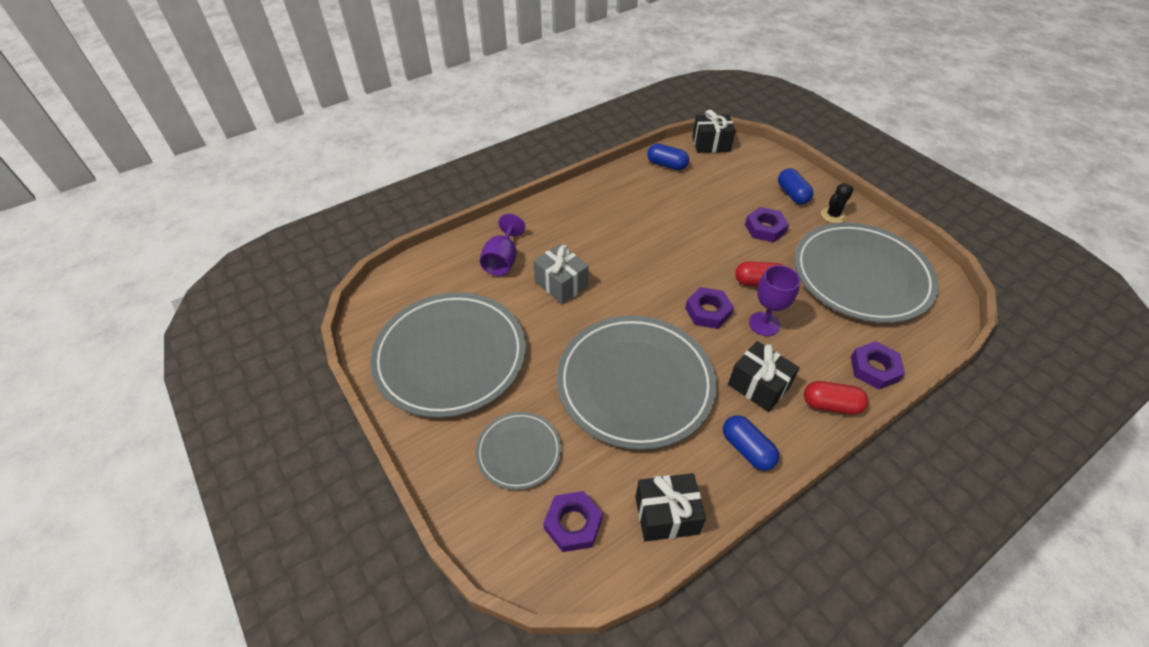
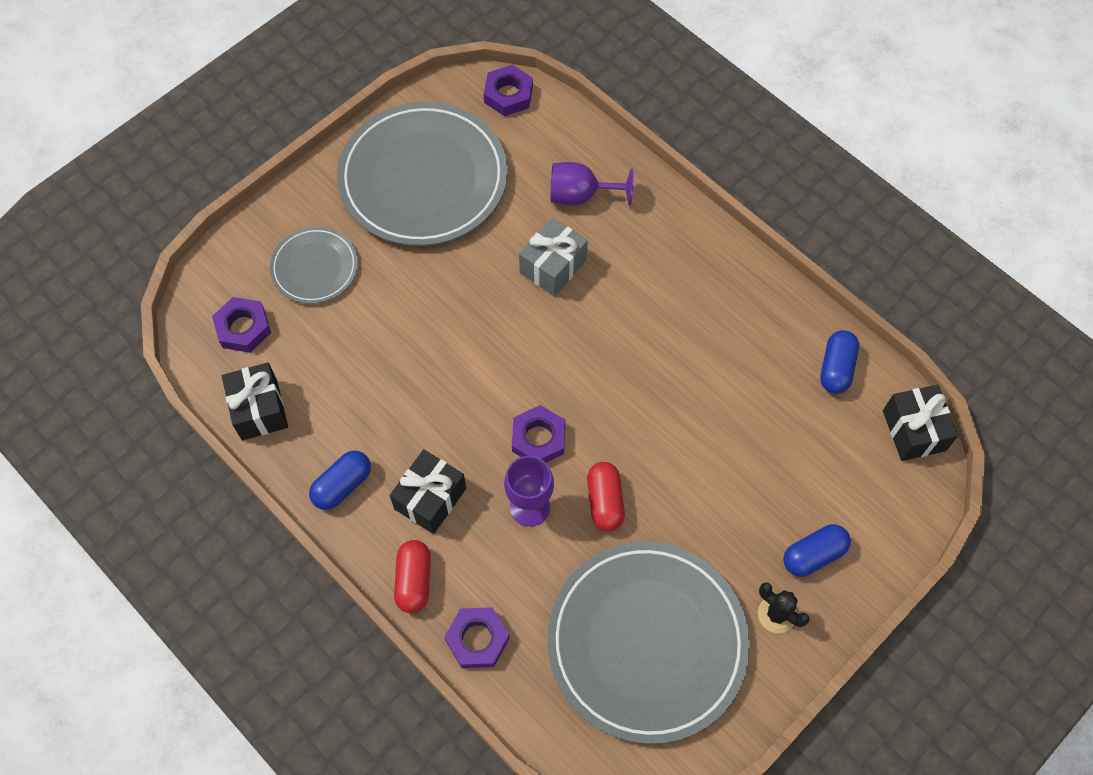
camera: 80 degrees right, 15 degrees up
(635, 383) = (414, 365): grey plate -> none
(765, 228) = (719, 512): purple nut -> purple nut (508, 94)

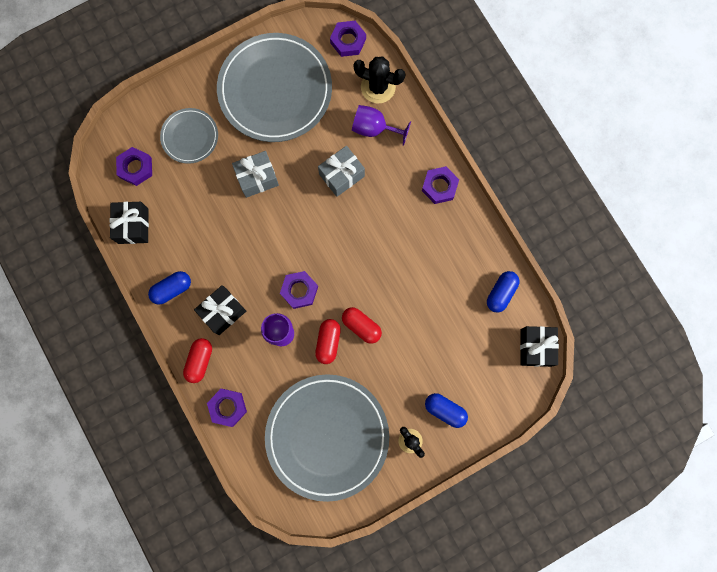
camera: 15 degrees right, 15 degrees up
(430, 299) = (257, 178): none -> grey gift
(569, 142) = (378, 87): none -> black cactus
(647, 465) = (361, 326): none -> red capsule
(698, 248) = (439, 186): none -> purple nut
(813, 555) = (445, 410): blue capsule -> blue capsule turned 45 degrees clockwise

